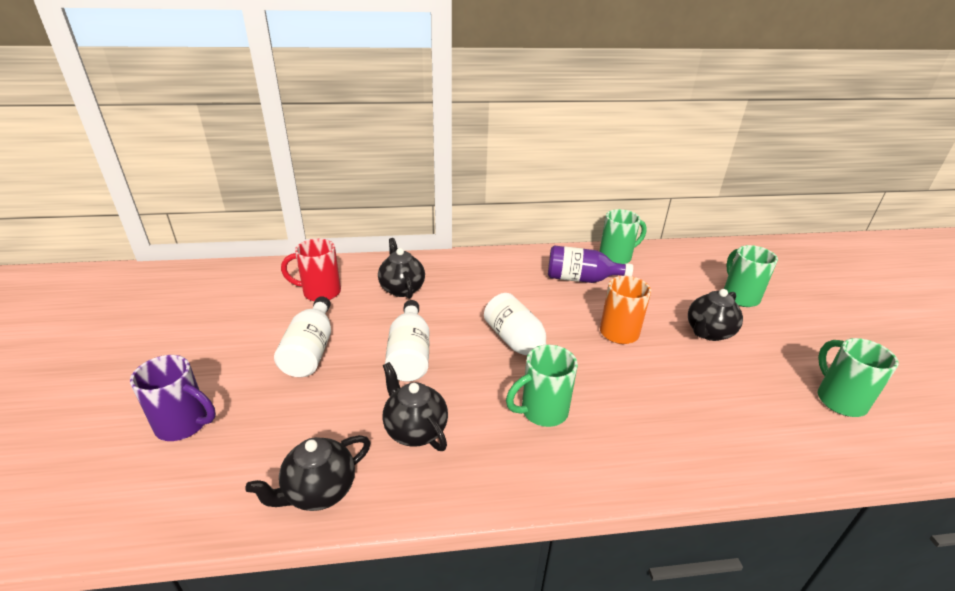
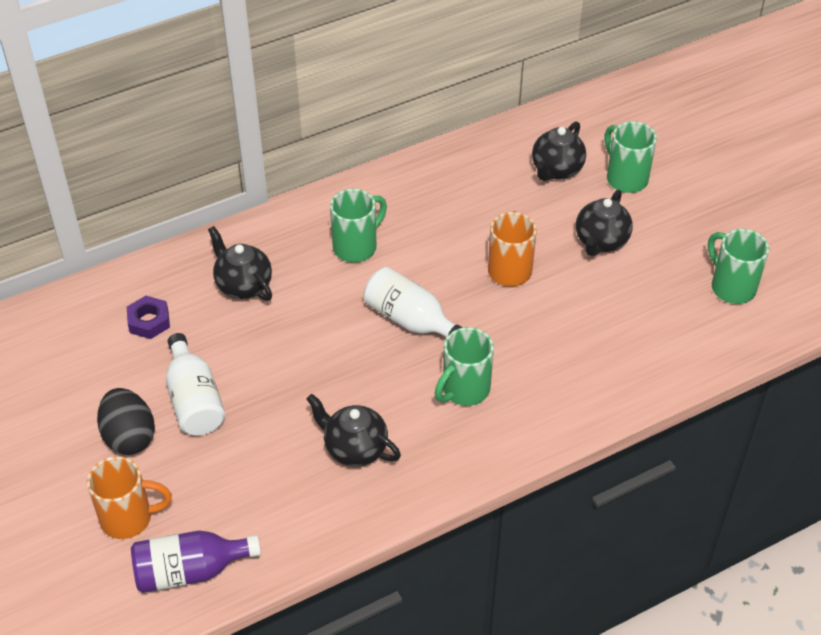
camera: 20 degrees left, 15 degrees up
(184, 424) = (129, 518): purple mug -> orange mug
(241, 361) = (129, 437): none -> black egg
(319, 491) = (302, 531): black teapot -> black teapot (556, 170)
(320, 292) = (149, 321): red mug -> purple nut
(409, 354) = (303, 370): white bottle -> none
(581, 279) = (445, 205): purple bottle -> purple bottle (190, 571)
(616, 257) = (475, 156): green mug -> green mug (356, 246)

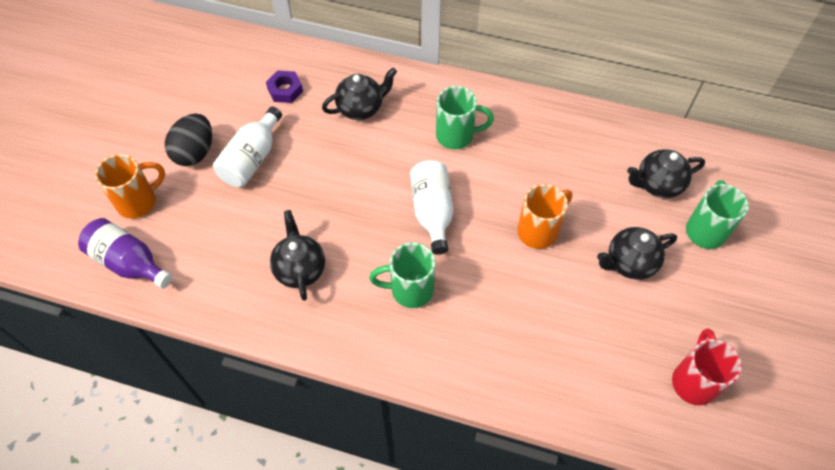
camera: 45 degrees right, 10 degrees up
(129, 518) = (139, 202): orange mug -> orange mug turned 75 degrees counterclockwise
(243, 285) = (361, 108): black teapot -> black teapot turned 60 degrees clockwise
(731, 287) = (694, 381): green mug -> red mug

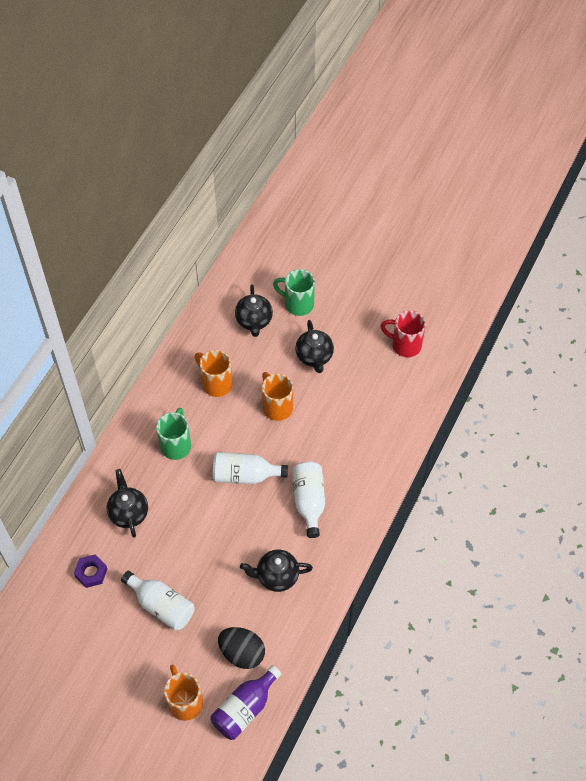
camera: 80 degrees left, 0 degrees up
(195, 152) = (143, 653): black egg -> black egg (242, 653)
(410, 290) = (309, 501): green mug -> white bottle
(552, 160) = (216, 383): none -> orange mug

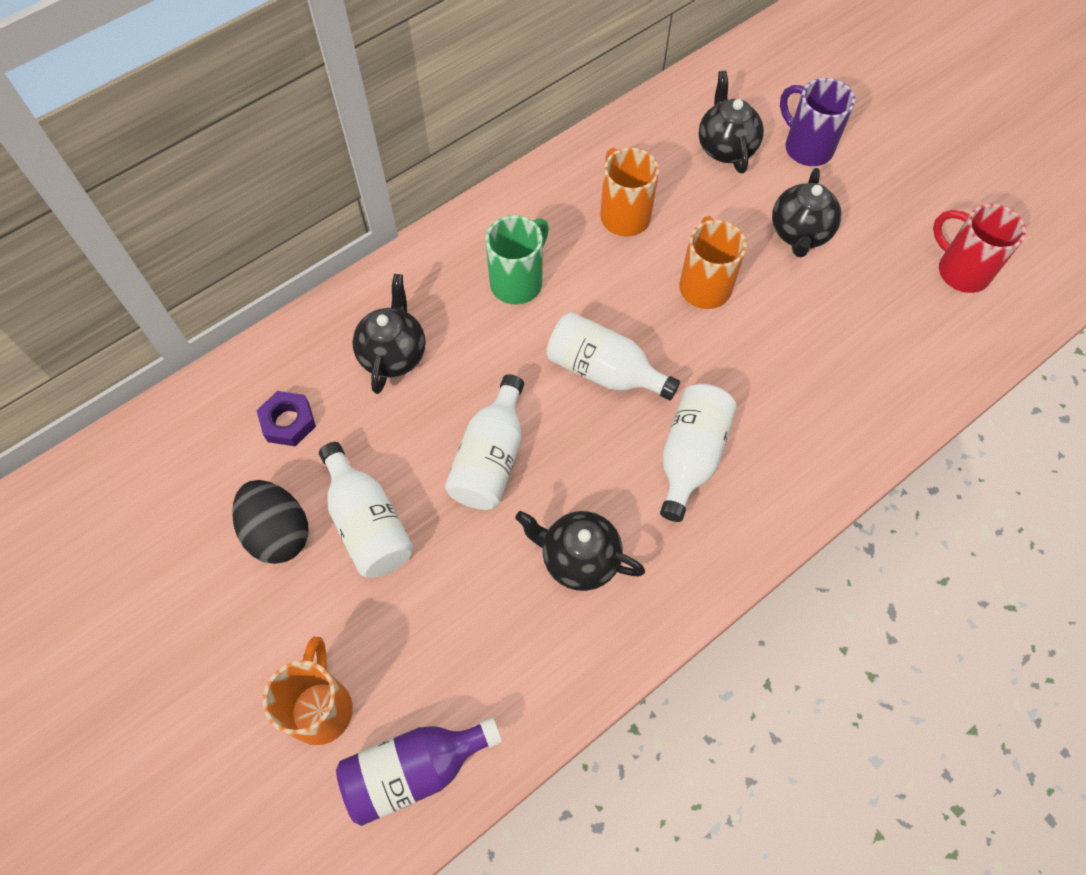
camera: 25 degrees right, 5 degrees up
(208, 545) = (490, 458): none -> white bottle
(242, 653) = (458, 666): black egg -> black egg (278, 532)
(254, 321) = (725, 147): black teapot -> black teapot turned 150 degrees clockwise
(298, 304) = (806, 147): green mug -> purple mug

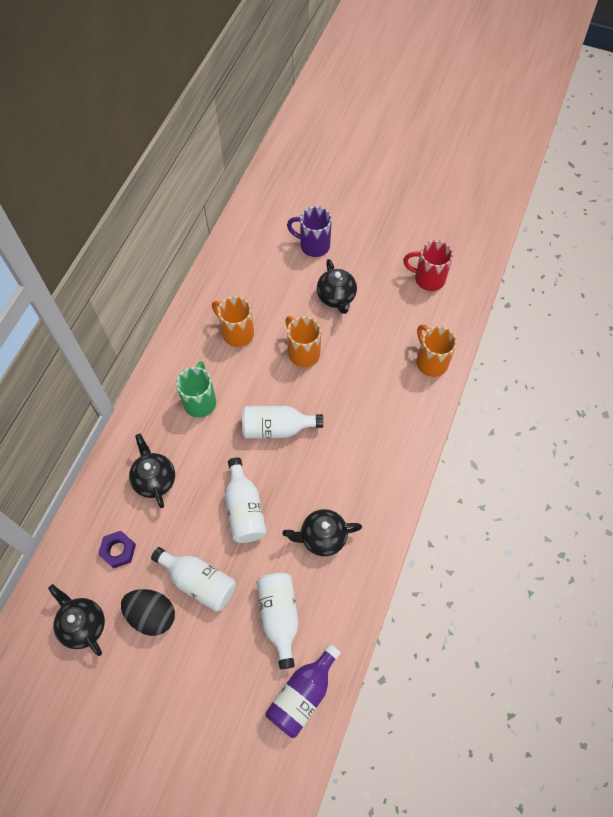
camera: 30 degrees left, 0 degrees up
(321, 707) = (234, 692): orange mug -> orange mug (431, 362)
(690, 456) = (348, 451): white bottle -> white bottle (279, 616)
(725, 147) = (270, 266): black teapot -> black teapot (83, 625)

